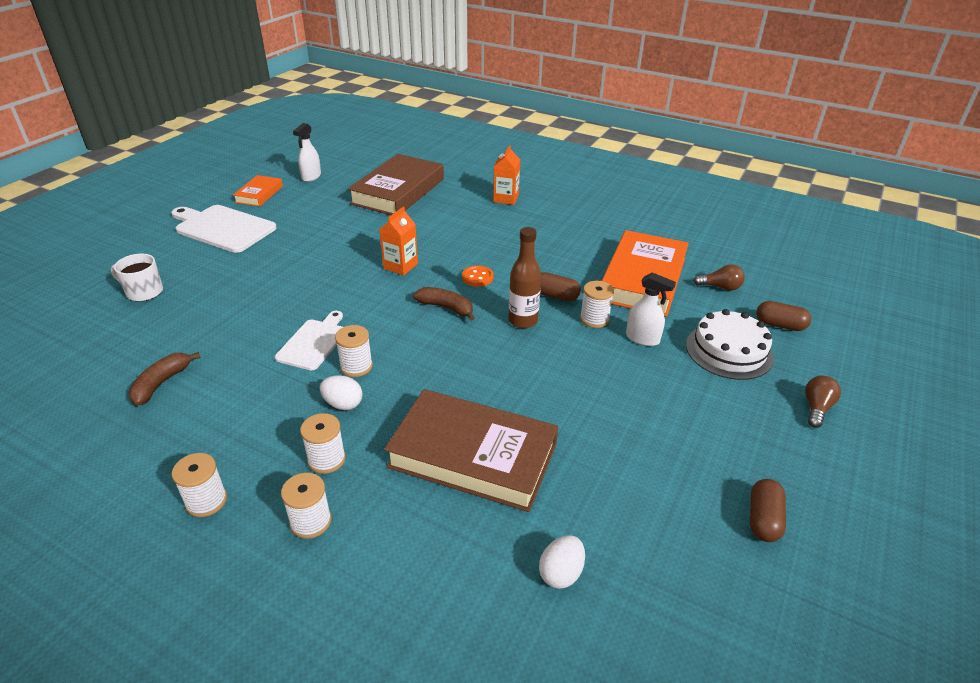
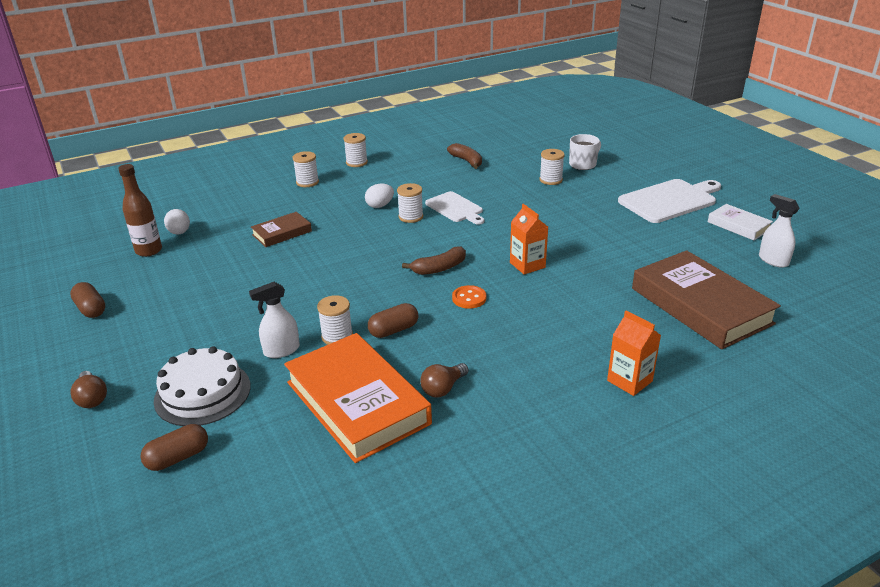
camera: 125 degrees right, 5 degrees down
(259, 194) = (738, 226): orange book -> white book
(326, 459) = (342, 193): white spool -> white spool (551, 180)
(473, 456) = (282, 233): brown book -> brown book, size x0.50
(523, 321) = (380, 298): brown bottle -> brown bottle (149, 251)
(720, 287) = (278, 456): brown light bulb -> brown light bulb (443, 388)

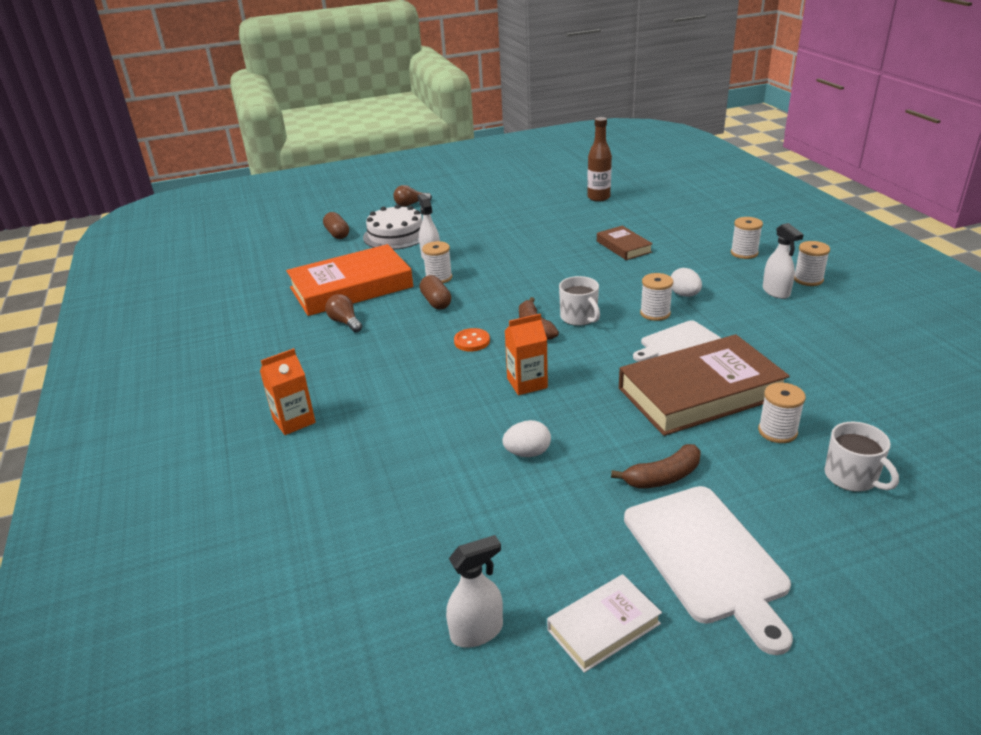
camera: 100 degrees right, 0 degrees up
(91, 309) = (515, 190): brown capsule -> none
(179, 233) = (629, 205): white egg -> white egg (527, 453)
(376, 173) = (776, 292): none -> white spray bottle
(420, 248) = (579, 317): none -> white mug
(467, 161) = (834, 360): brown banana -> brown banana (662, 477)
(700, 306) = (391, 507): brown book -> brown book (700, 392)

